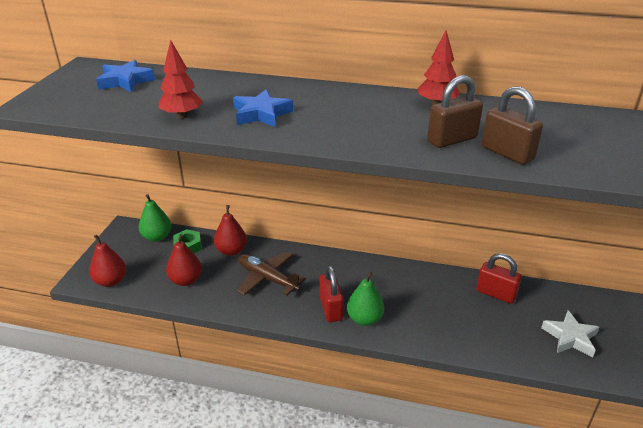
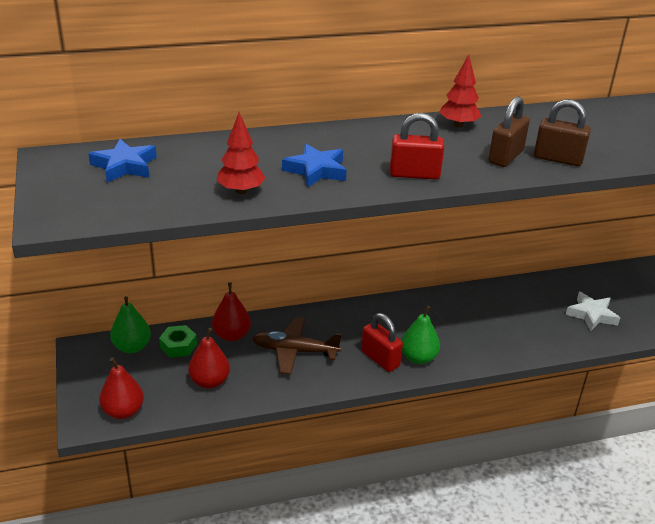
camera: 30 degrees left, 0 degrees up
(495, 294) = (510, 297): red padlock -> red padlock (414, 174)

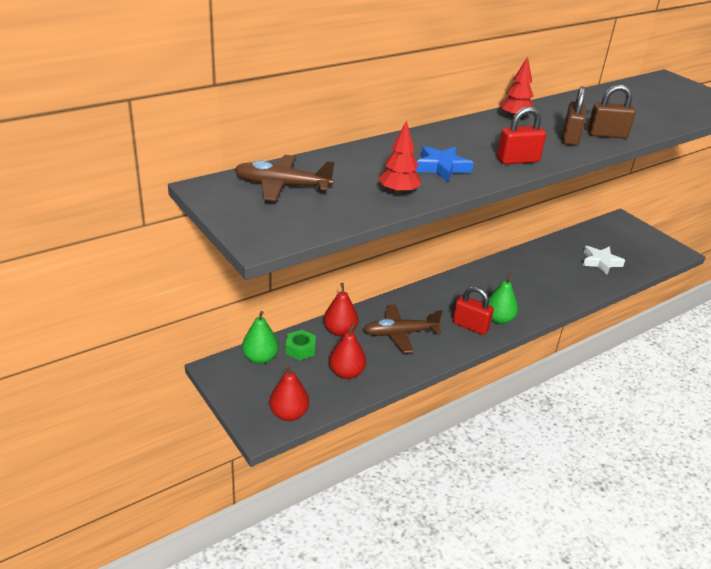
camera: 20 degrees left, 0 degrees up
(125, 166) = (281, 186): blue star -> brown plane

